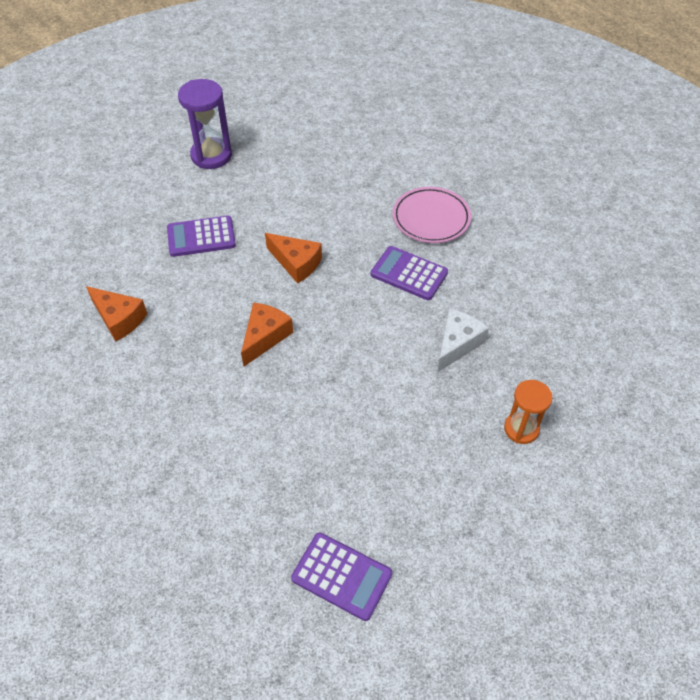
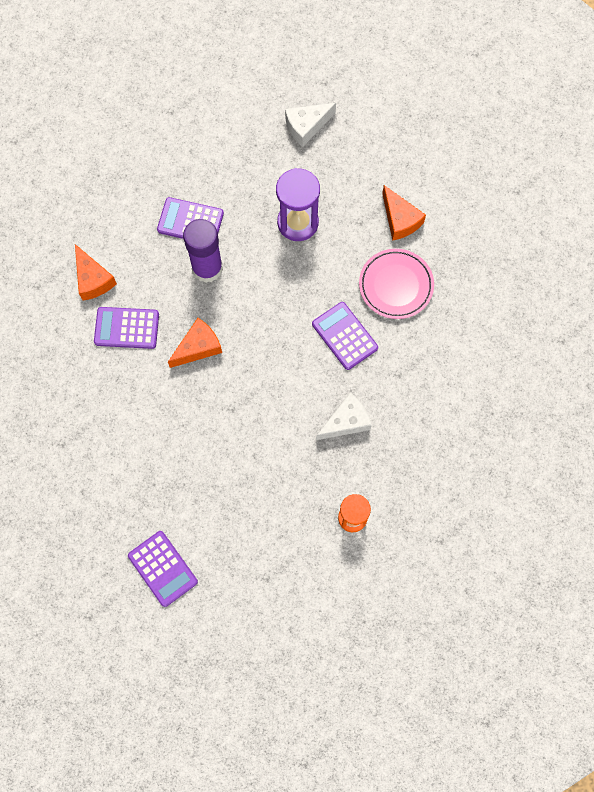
camera: 25 degrees right, 20 degrees up
(177, 348) = (127, 328): none -> purple calculator
(211, 155) = (237, 129): purple hourglass -> purple hourglass (297, 223)
(238, 268) = (207, 268): none -> purple glue stick
(275, 134) = (306, 126): none -> white cheese
(296, 263) = (256, 284): orange cheese -> orange cheese (400, 220)

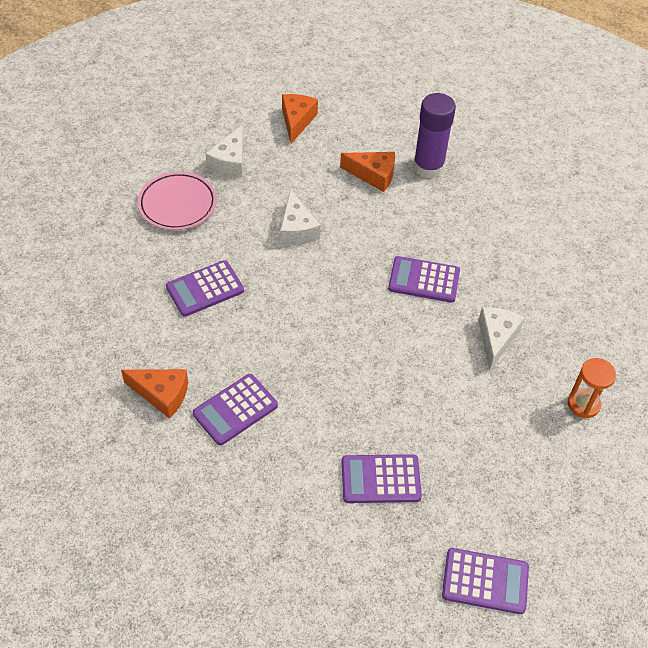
camera: 45 degrees left, 20 degrees down
(168, 451) = (380, 479): none -> purple calculator
(198, 347) = (315, 376): orange cheese -> orange cheese (297, 121)
(207, 268) = (257, 312): purple glue stick -> purple glue stick (428, 167)
(297, 223) = (297, 229): purple hourglass -> white cheese
(396, 285) = (421, 219): pink plate -> pink plate (177, 204)

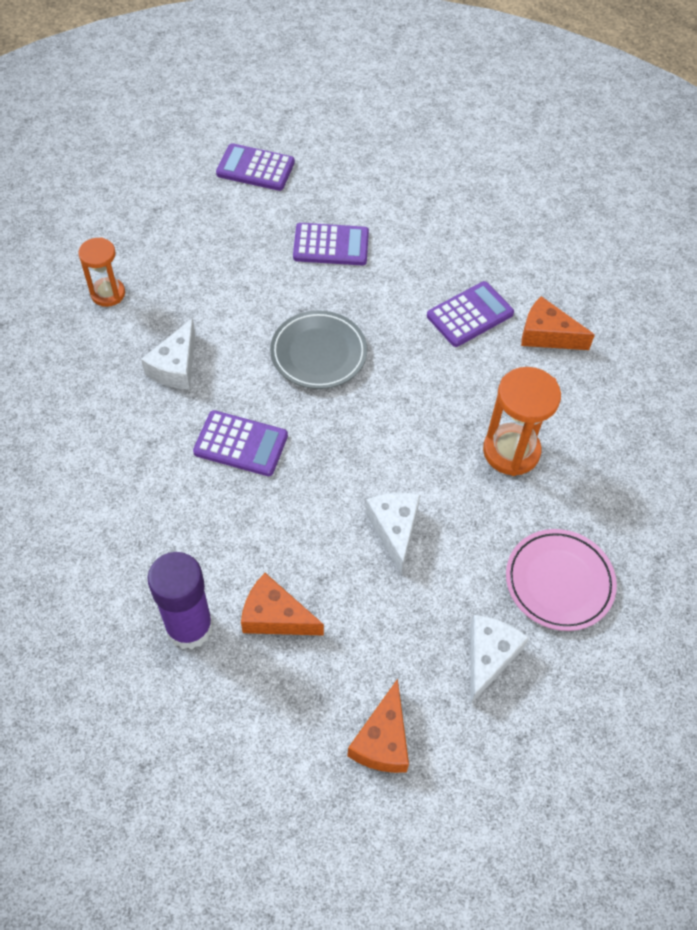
camera: 175 degrees left, 5 degrees up
(205, 289) = (511, 451): purple calculator -> orange hourglass
(374, 360) = (318, 353): none -> grey plate

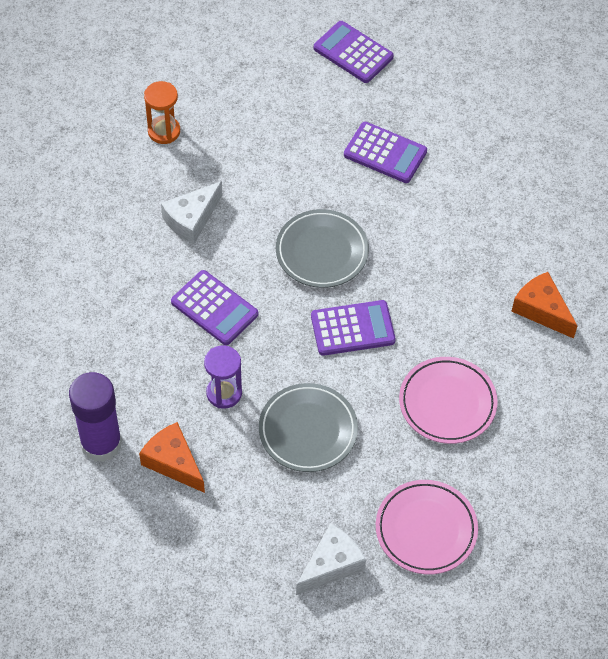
camera: 25 degrees right, 0 degrees up
(292, 524) = (224, 393): none -> purple hourglass
(382, 740) = (210, 592): orange cheese -> none
(394, 529) = (308, 430): white cheese -> grey plate
(470, 315) = (479, 265): purple calculator -> purple calculator (352, 329)
(511, 451) = (447, 403): orange hourglass -> pink plate

